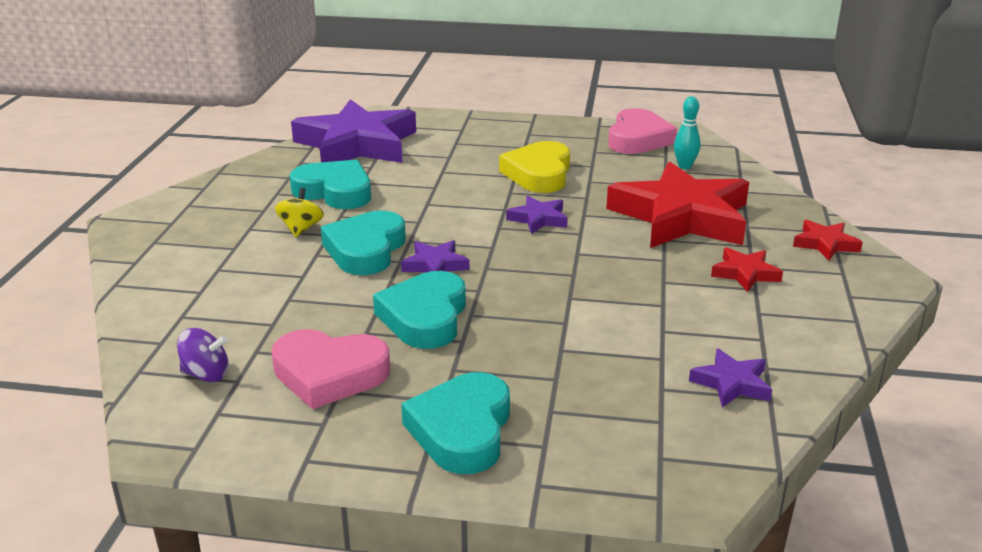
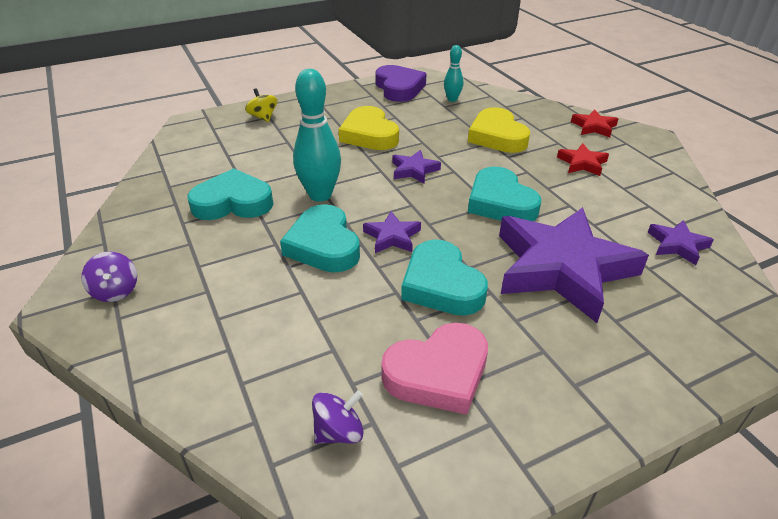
camera: 35 degrees left, 10 degrees up
(172, 224) = (115, 291): none -> purple spinning top
(301, 229) = (246, 248): yellow spinning top -> yellow spinning top (263, 117)
(357, 144) = (199, 154): purple star -> purple star (562, 268)
(417, 210) = (320, 195): none -> turquoise bowling pin
(462, 430) = (588, 369): turquoise heart -> turquoise heart (500, 202)
(638, 139) = (399, 88): pink heart -> purple heart
(681, 217) = (497, 136): red star -> yellow heart

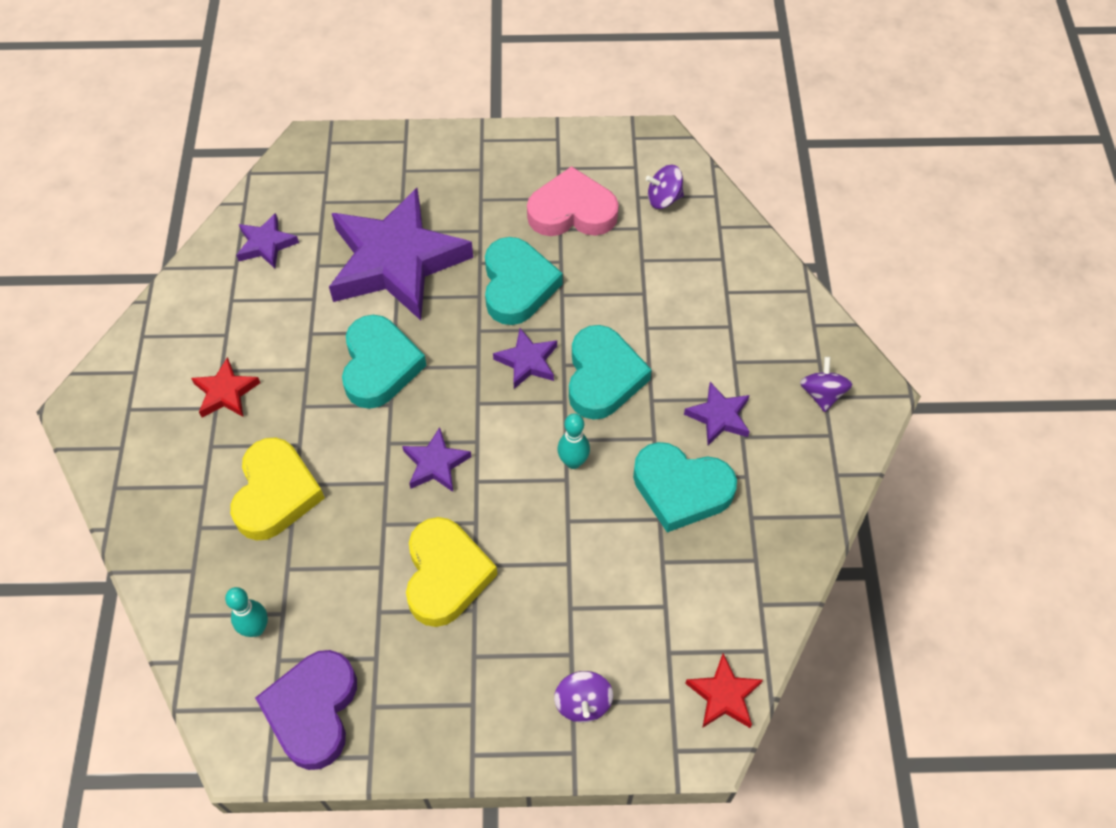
camera: 155 degrees left, 20 degrees up
(213, 249) = (719, 416): none -> purple star
(263, 117) = (583, 703): yellow spinning top -> purple spinning top
(320, 195) = (573, 462): turquoise bowling pin -> turquoise bowling pin, size x0.54
(593, 127) = (129, 459): red star -> red star (724, 695)

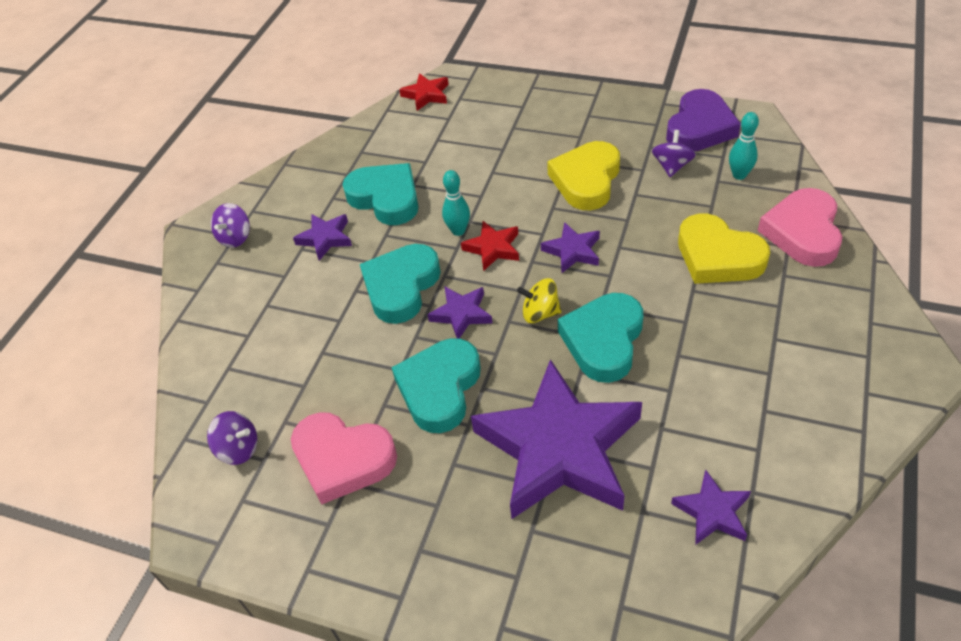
camera: 155 degrees left, 10 degrees down
(182, 550) = (802, 232): none -> pink heart
(226, 392) = (764, 350): red star -> red star (493, 248)
(275, 493) = (718, 256): yellow heart -> yellow heart turned 75 degrees counterclockwise
(449, 381) = (540, 313): none -> yellow spinning top
(583, 703) = (516, 105): purple spinning top -> purple spinning top (672, 166)

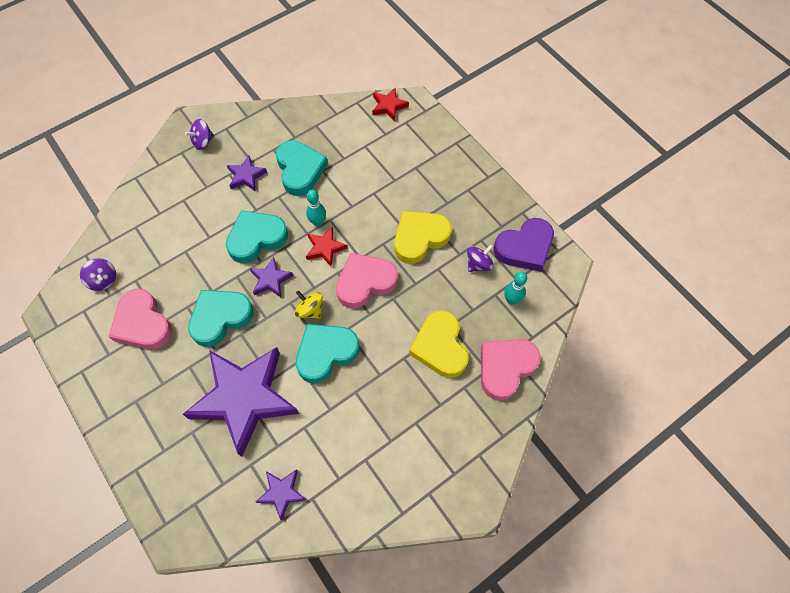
camera: 30 degrees right, 15 degrees up
(572, 251) = (365, 282): purple star -> pink heart

